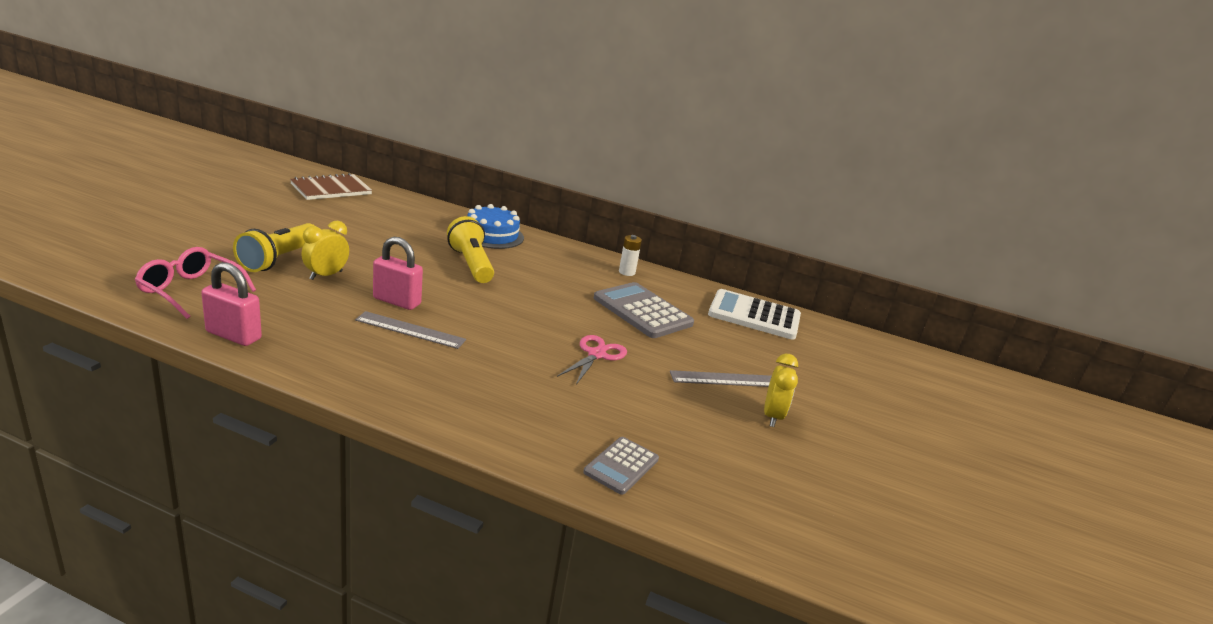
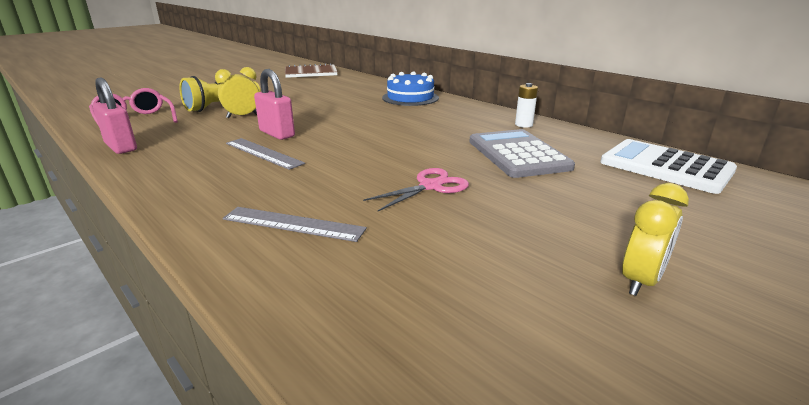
camera: 30 degrees right, 0 degrees up
(471, 264) = (371, 114): yellow flashlight -> none
(621, 466) = (353, 310): grey calculator -> none
(724, 379) = (584, 226): grey ruler -> grey ruler (293, 224)

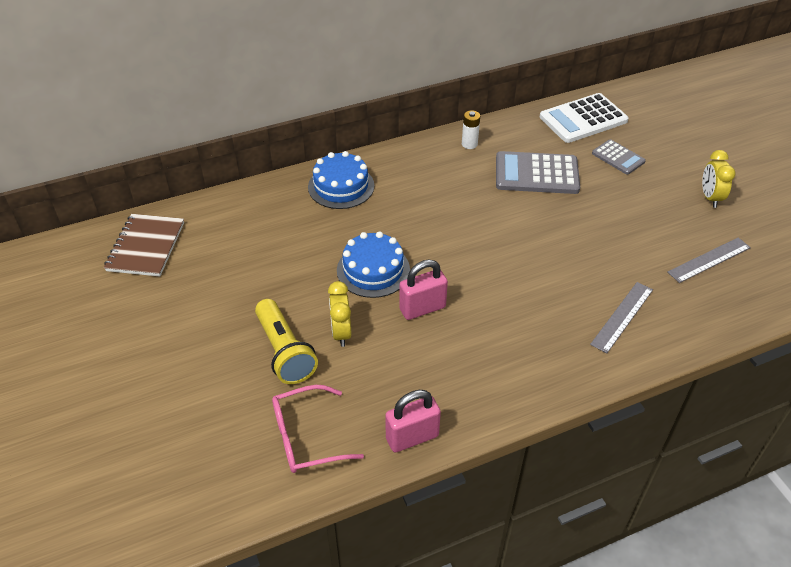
camera: 70 degrees left, 20 degrees up
(263, 153) = (476, 323): grey ruler -> grey ruler (709, 260)
(318, 116) = (373, 270): none -> blue cake
(430, 186) = (581, 236): pink scissors -> none
(622, 194) = (618, 157): none -> grey calculator
(641, 281) = (710, 198): yellow clock -> yellow clock turned 150 degrees counterclockwise

